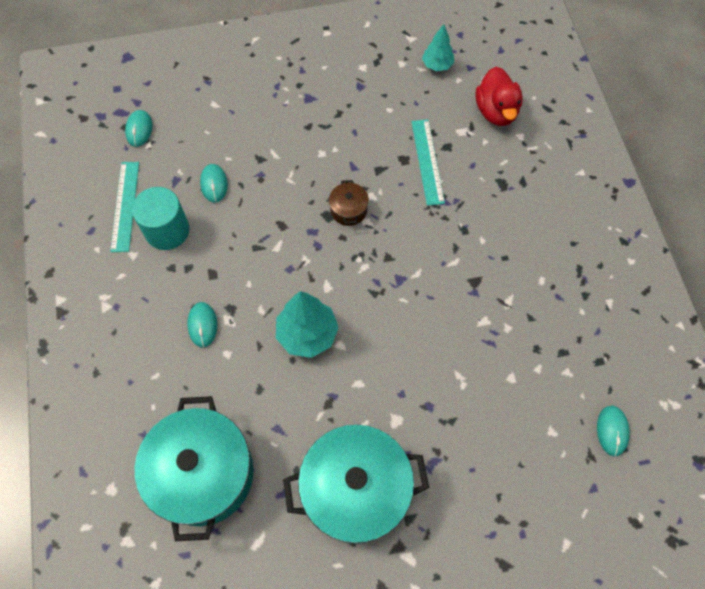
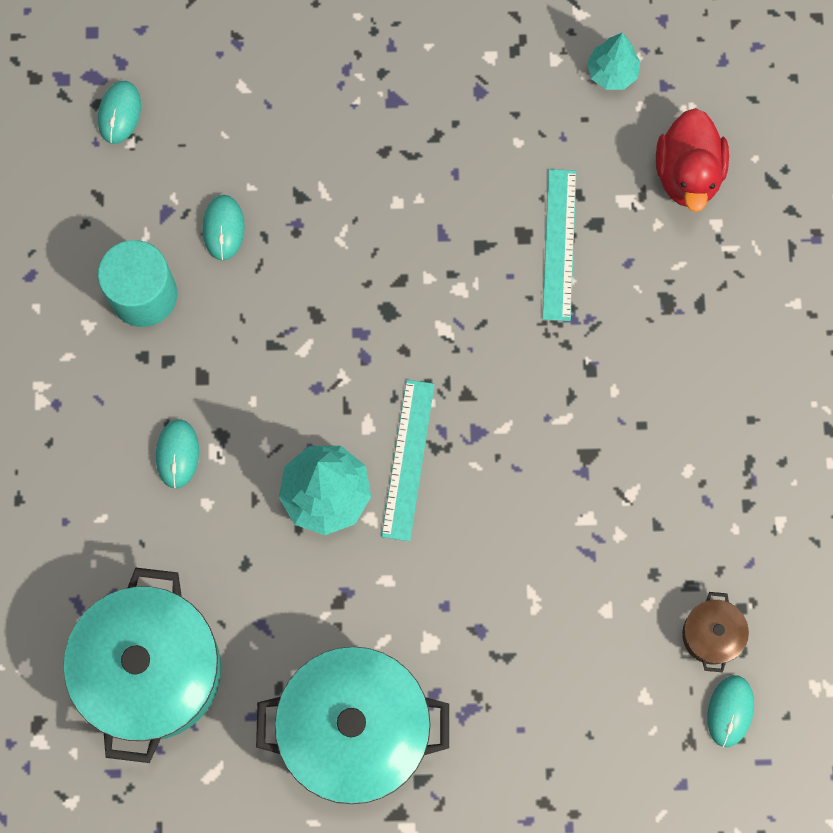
camera: 10 degrees right, 10 degrees up
(125, 206) = (85, 243): turquoise ruler -> turquoise ruler (408, 459)
(348, 210) = (421, 307): brown pot -> brown pot (711, 635)

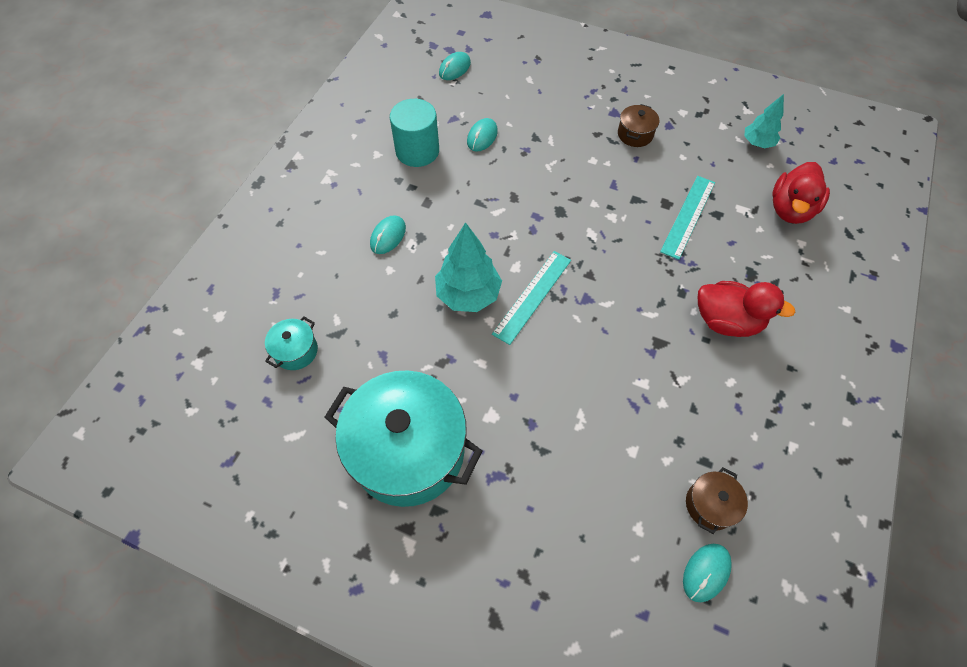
camera: 25 degrees right, 15 degrees down
(152, 670) = (296, 351): turquoise pot -> turquoise pot, size x0.43
(438, 130) = (635, 134): none -> brown pot
(657, 387) = (726, 321): none -> red duck

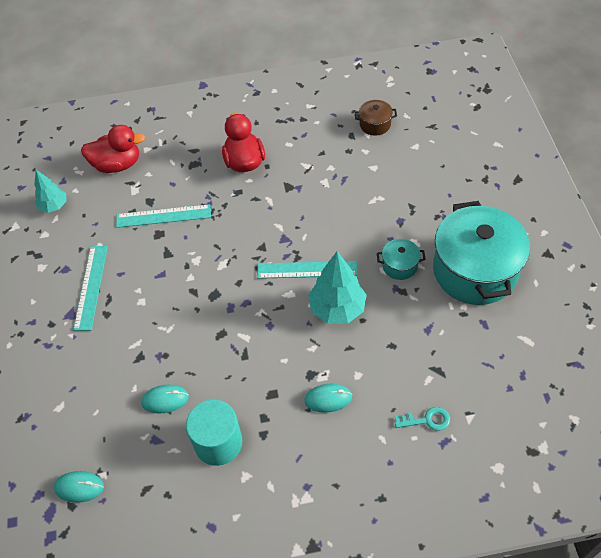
camera: 120 degrees left, 5 degrees down
(296, 351) = (474, 387): turquoise pot -> turquoise pot (399, 265)
(304, 293) = (427, 420): none -> turquoise key
(635, 134) = (91, 287): brown pot -> turquoise ruler
(706, 572) = (412, 113): turquoise mouse -> none

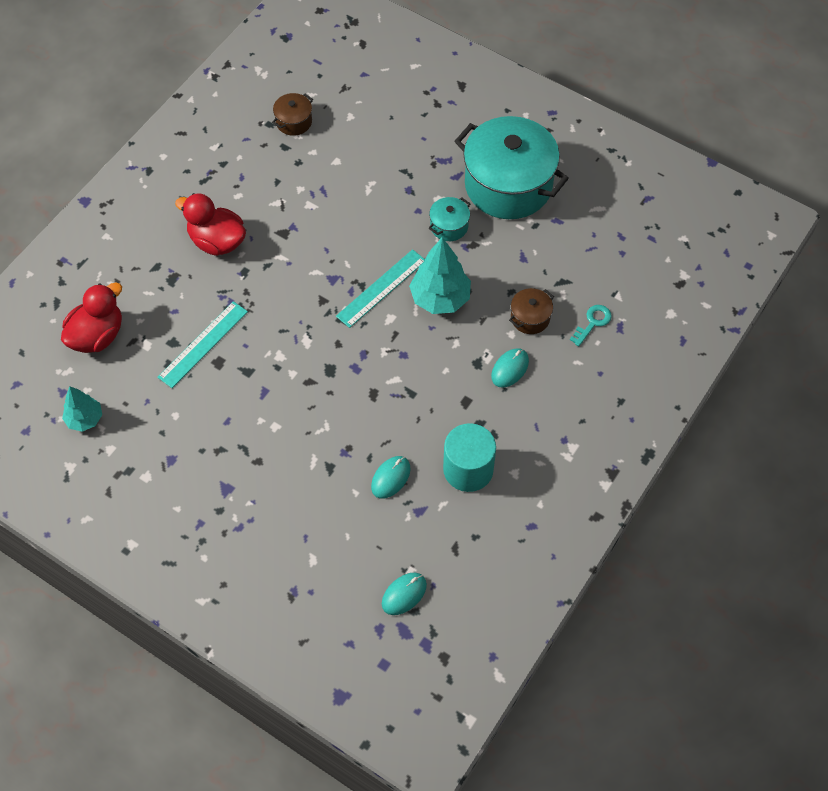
camera: 50 degrees left, 5 degrees up
(91, 287) = (215, 453): turquoise ruler -> none
(384, 375) = (530, 318): none -> brown pot

